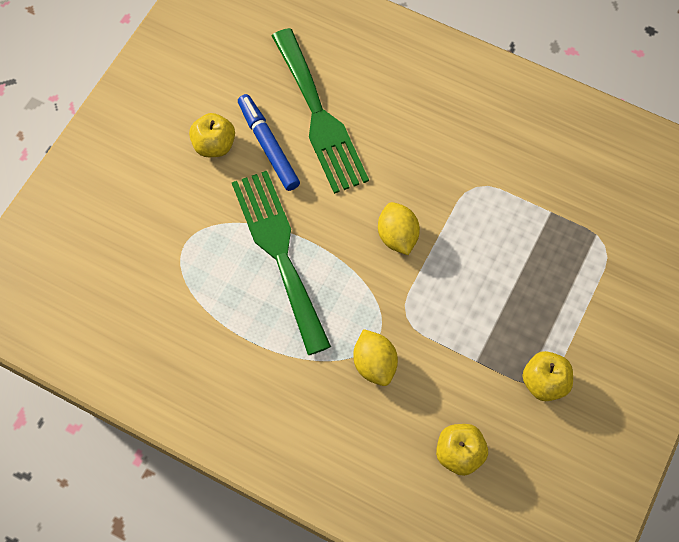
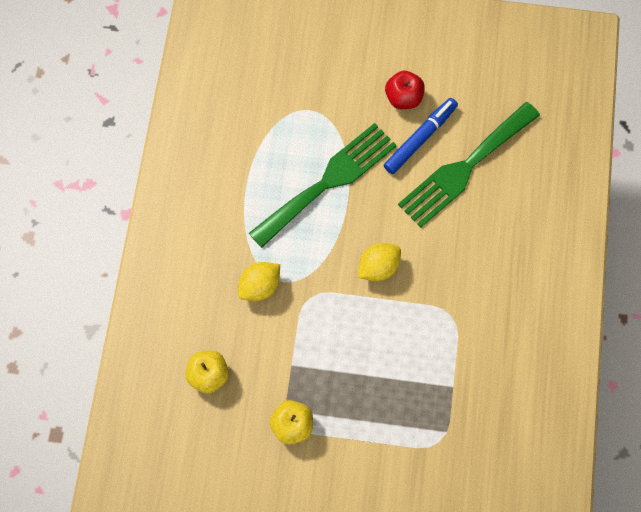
camera: 70 degrees right, 5 degrees up
(214, 145) = (403, 98): yellow apple -> red apple

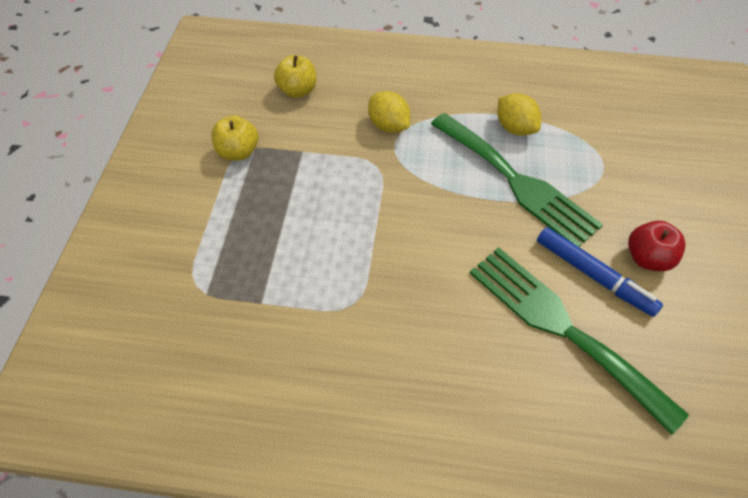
camera: 90 degrees right, 15 degrees down
(378, 267) = (414, 228): yellow lemon -> yellow lemon (514, 128)

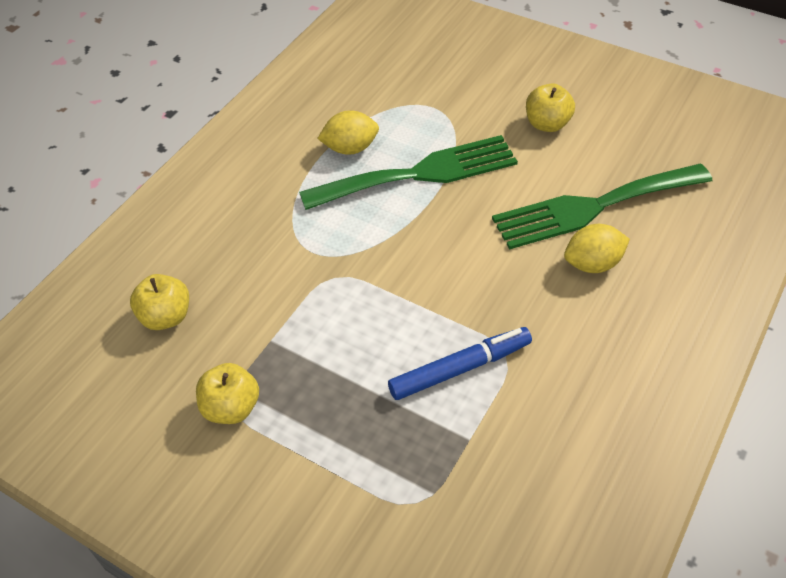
camera: 65 degrees left, 5 degrees down
(388, 126) = (282, 248): yellow lemon -> yellow lemon (592, 264)
(593, 276) = (550, 165): blue marker -> blue marker (460, 369)
(647, 258) = (547, 124): red apple -> yellow apple

